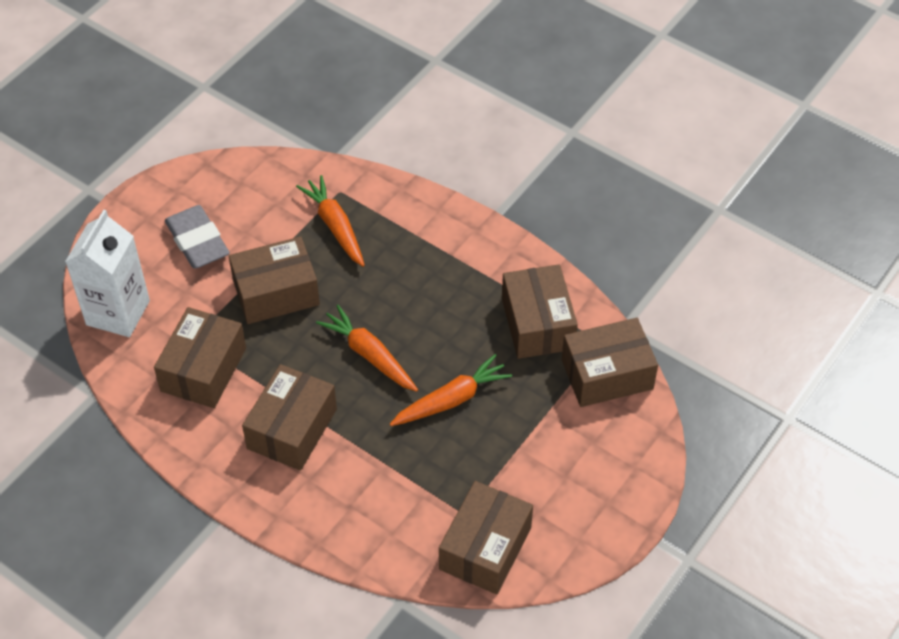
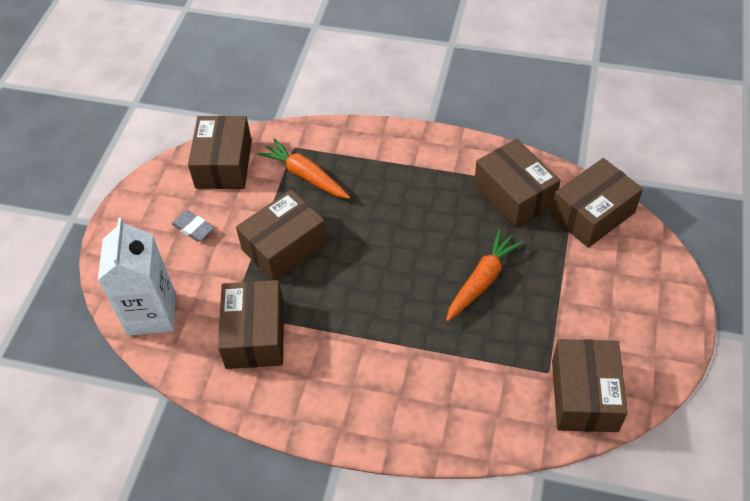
camera: 20 degrees left, 0 degrees up
(197, 241) = (193, 228): grey eraser -> grey eraser, size x0.58
(292, 429) = (361, 357): brown box -> brown box (224, 164)
(369, 355) = (392, 269): orange carrot -> none

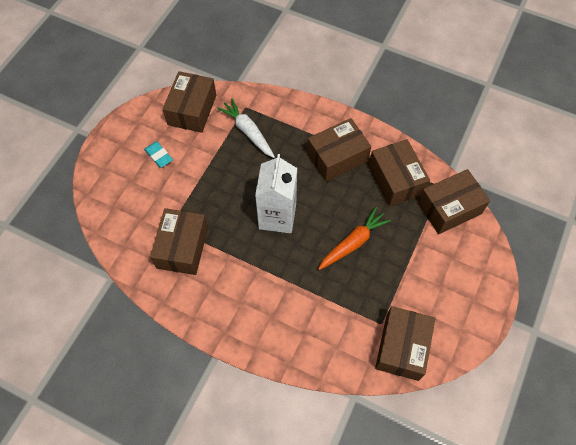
camera: 10 degrees right, 10 degrees up
(151, 314) = (115, 215): white carton -> white carton (277, 216)
(193, 228) = (159, 156): grey eraser -> turquoise eraser
(284, 246) = (219, 184): brown box -> brown box (337, 157)
(305, 176) = (248, 131): orange carrot -> white carrot

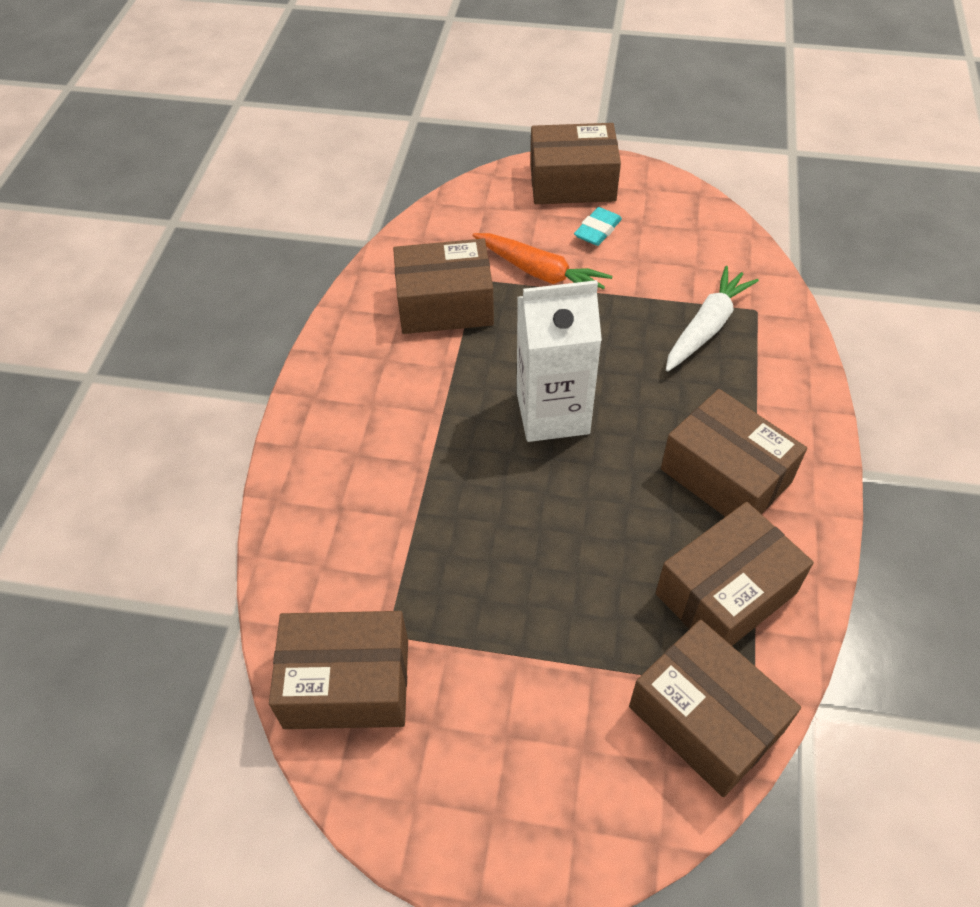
camera: 75 degrees right, 10 degrees down
(192, 110) = (708, 244): brown box -> brown box (572, 182)
(353, 242) = (546, 546): orange carrot -> orange carrot (540, 273)

